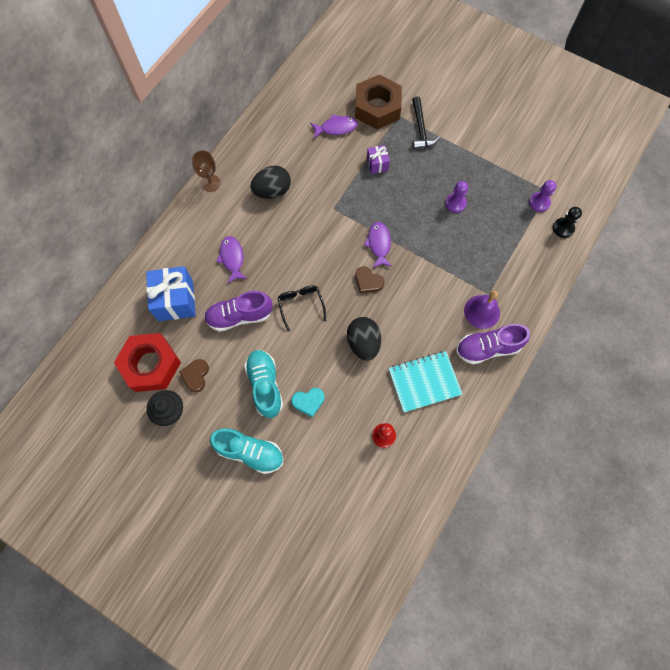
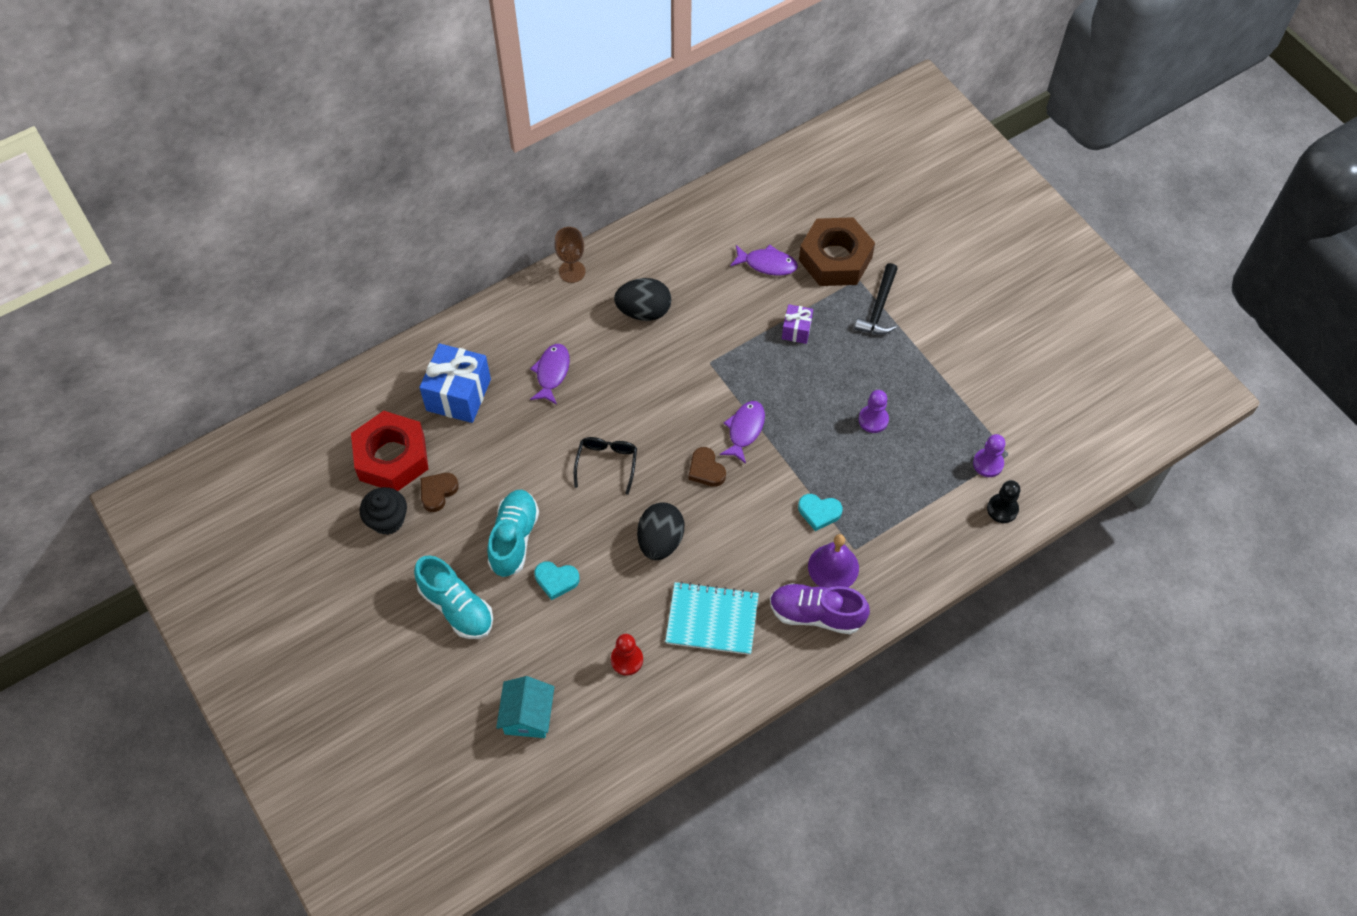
camera: 25 degrees right, 10 degrees down
(239, 316) = (525, 445): purple shoe -> none
(338, 506) = (528, 715): none -> turquoise house
(454, 279) = (819, 512): none -> turquoise heart

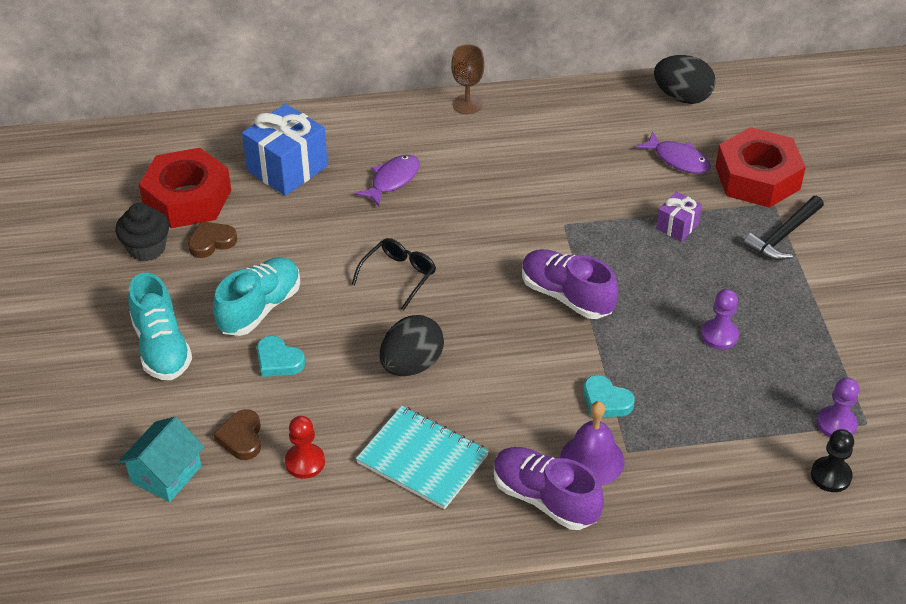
camera: 25 degrees right, 15 degrees down
(644, 311) = (520, 159): black egg -> black egg (682, 97)
(706, 470) = (502, 317): brown heart -> brown heart (241, 438)
(745, 430) = (566, 296): purple fish -> purple shoe
(835, 259) = (757, 178): brown nut -> red nut

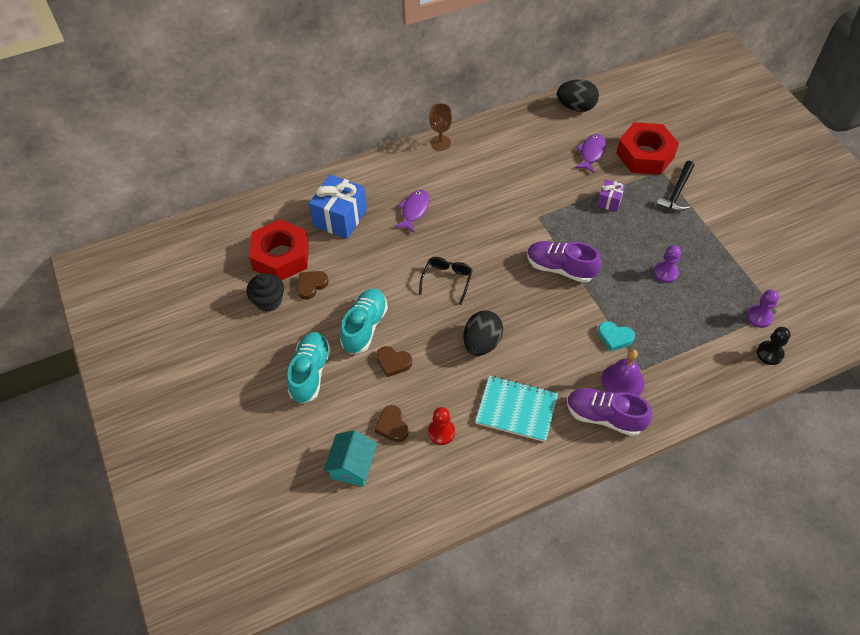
camera: 15 degrees left, 10 degrees up
(161, 347) = (310, 373): turquoise shoe -> turquoise shoe turned 135 degrees counterclockwise
(278, 360) = (393, 362): turquoise heart -> brown heart
(678, 159) = (591, 153): purple fish -> purple fish turned 90 degrees counterclockwise

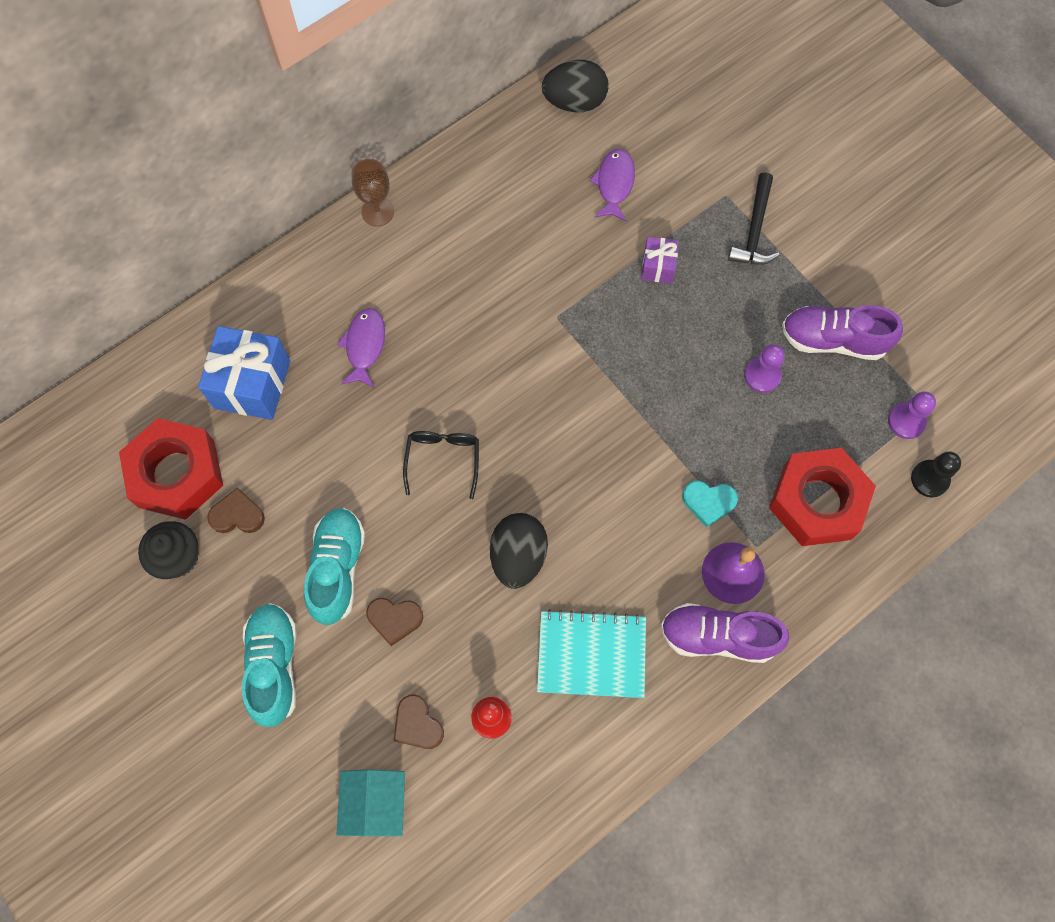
camera: 15 degrees left, 15 degrees up
(311, 285) = (237, 515): brown heart -> brown heart turned 60 degrees clockwise
(560, 268) = (607, 401): purple shoe -> purple shoe (833, 340)
(645, 155) = (696, 171): red nut -> red nut (817, 501)

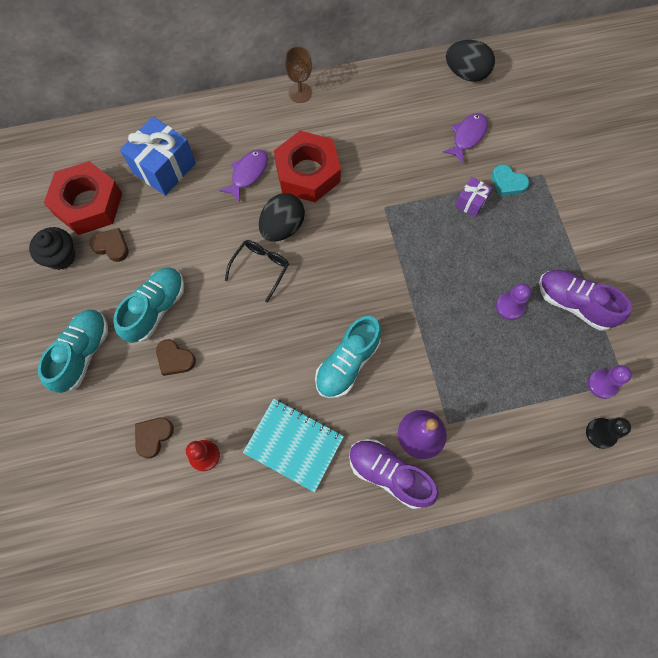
camera: 25 degrees right, 0 degrees up
(375, 803) = (98, 476): turquoise house -> none
(417, 724) = (153, 436): brown heart -> brown heart turned 45 degrees clockwise
(518, 556) = (278, 354): black egg -> black egg (282, 227)
(606, 529) = (347, 363): none -> turquoise shoe
(708, 502) = (428, 377): turquoise heart -> turquoise heart (507, 183)
(754, 230) = (552, 205): black hammer -> none
(817, 501) = (508, 412): red nut -> red nut (307, 173)

